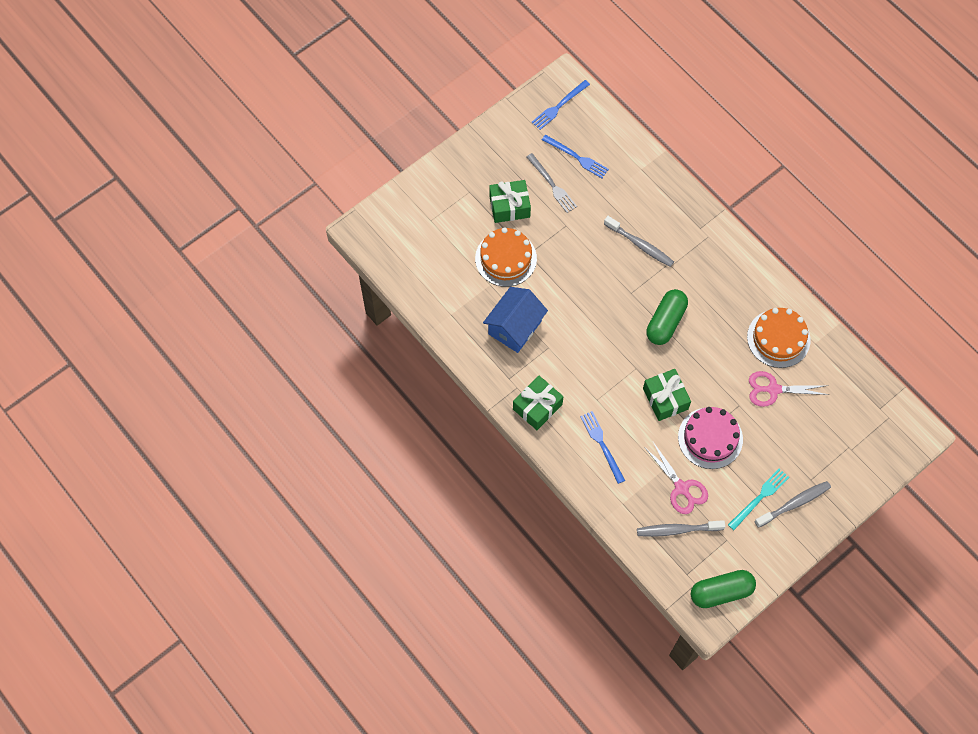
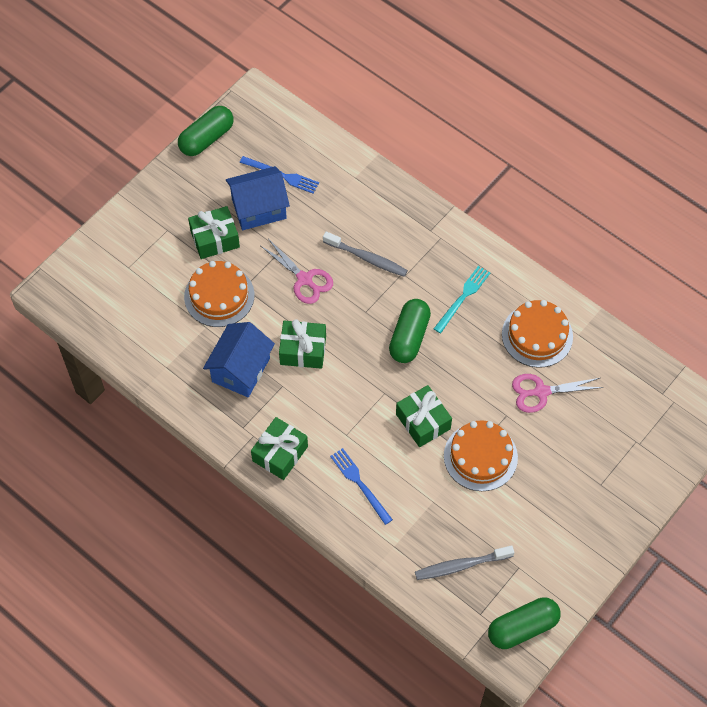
camera: 10 degrees left, 5 degrees down
(515, 113) = (206, 138): none -> green capsule
(552, 185) = (259, 209): grey fork -> blue house
(559, 106) = (253, 124): blue fork -> none
(571, 319) = (303, 350): none -> green gift
(681, 488) = (458, 518): pink scissors -> pink scissors (304, 279)
(710, 438) = (480, 456): pink cake -> orange cake
(759, 497) = (547, 514): turquoise fork -> turquoise fork (463, 297)
(794, 504) = (587, 514): grey toothbrush -> none

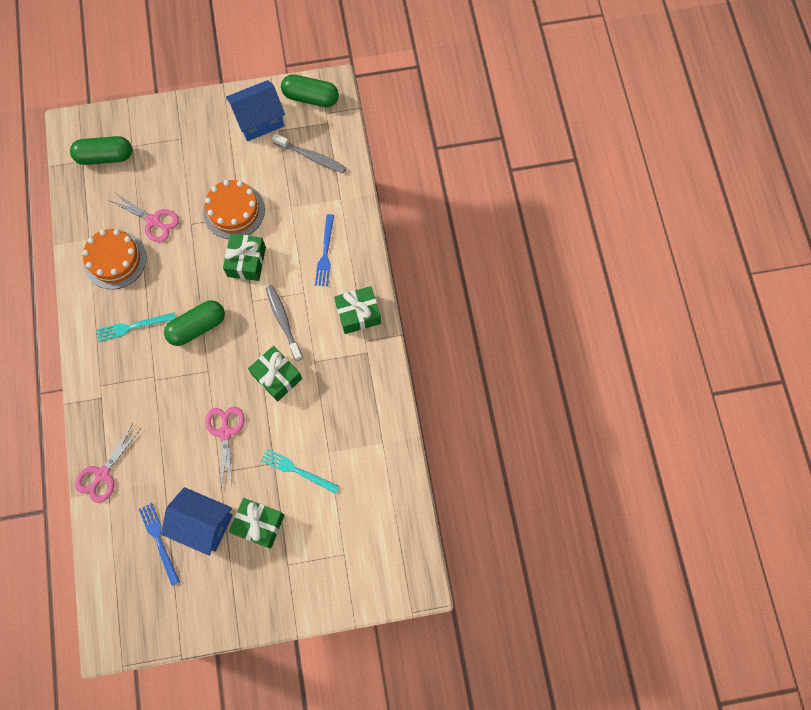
camera: 140 degrees left, 10 degrees up
(206, 138) = (184, 630): green capsule -> green capsule (105, 157)
(219, 296) = (297, 470): orange cake -> turquoise fork
(241, 370) = (332, 397): blue house -> blue house (259, 120)
(367, 258) = (166, 412): grey toothbrush -> grey toothbrush (283, 321)
(371, 184) = (102, 474): none -> pink scissors

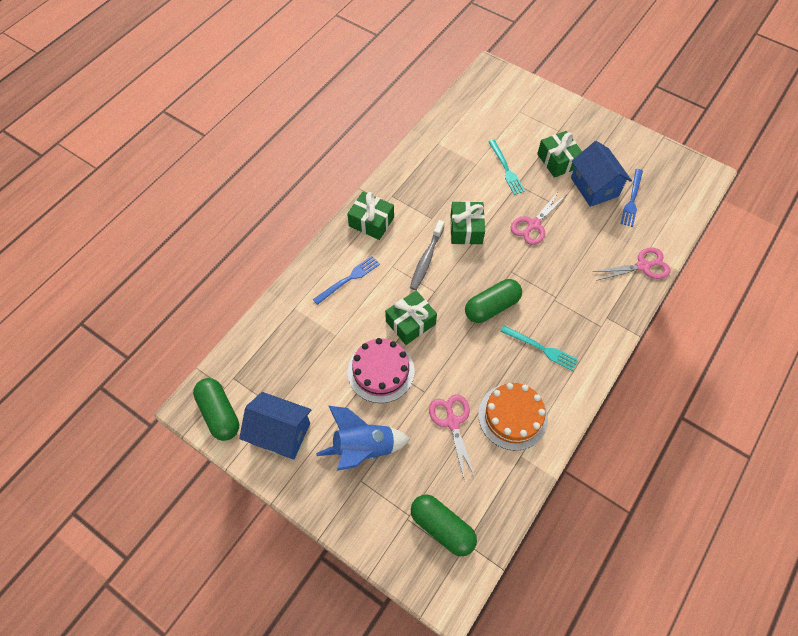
camera: 135 degrees left, 10 degrees down
(197, 157) = (363, 448): none -> blue rocket
(197, 327) = (491, 307): green capsule -> green capsule turned 45 degrees counterclockwise
(234, 211) = (381, 371): orange cake -> pink cake
(311, 157) = (277, 360): grey toothbrush -> none

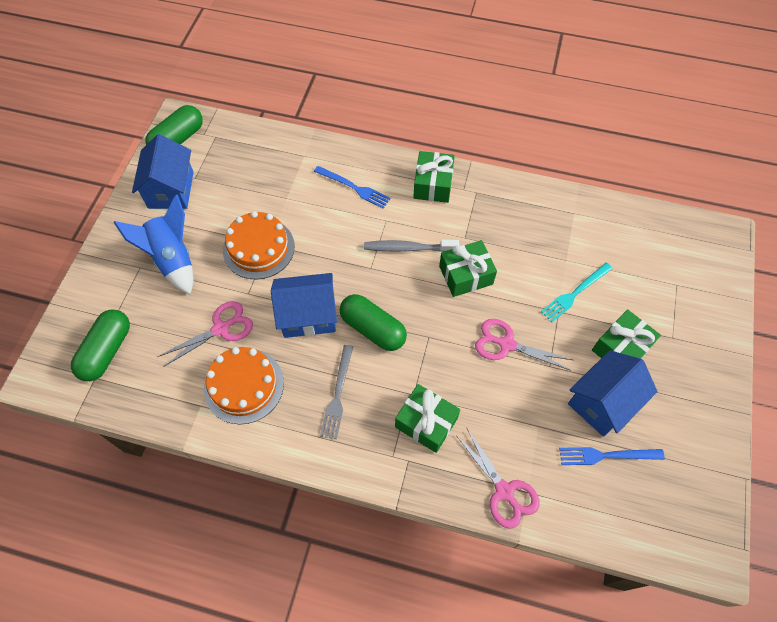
camera: 70 degrees right, 0 degrees up
(381, 371) = (258, 248): pink cake -> orange cake
(410, 323) = (323, 257): green gift -> green gift (426, 423)
(463, 350) = (308, 315): none -> blue house
(541, 348) = (337, 394): turquoise fork -> grey fork

